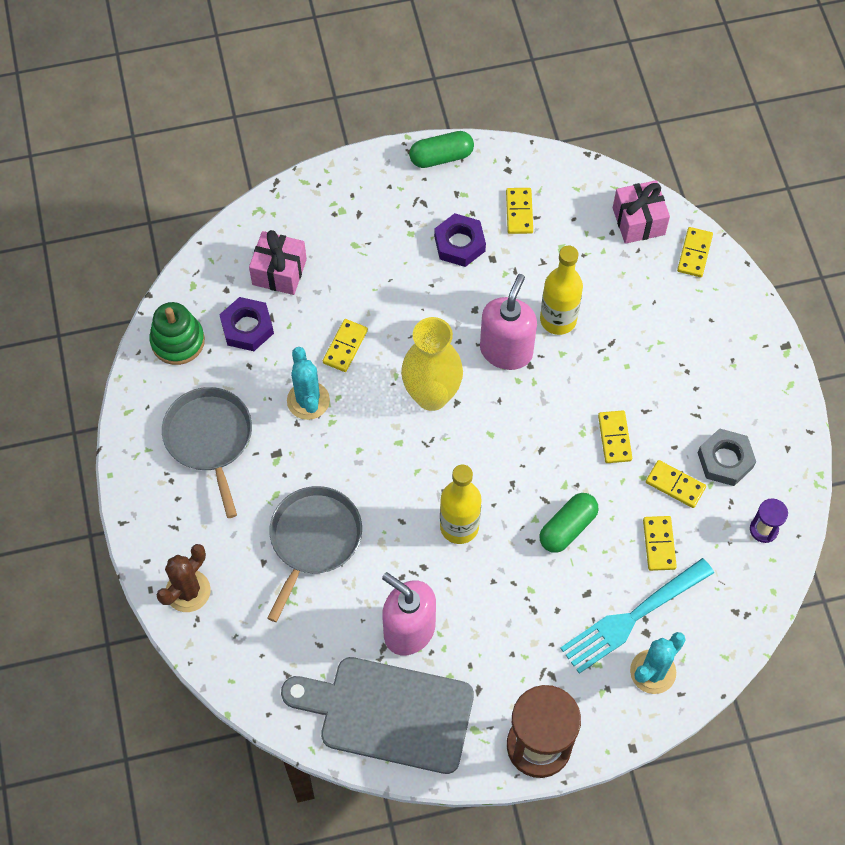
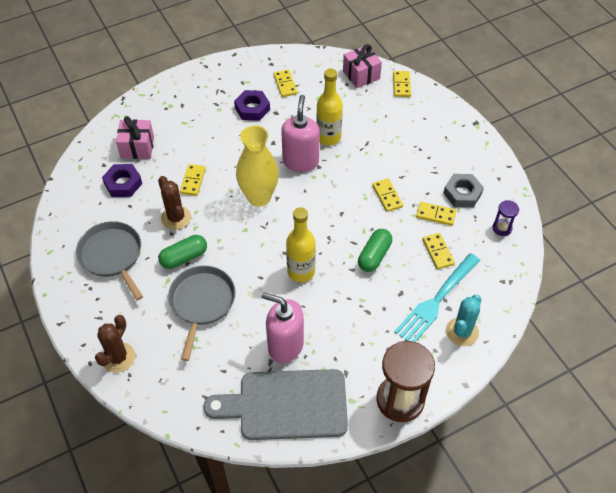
camera: 15 degrees left, 10 degrees down
(178, 341) = (76, 201): green stacking toy -> none
(308, 400) = (176, 218): turquoise cactus -> brown cactus
(441, 157) = (227, 65): green capsule -> green capsule (184, 257)

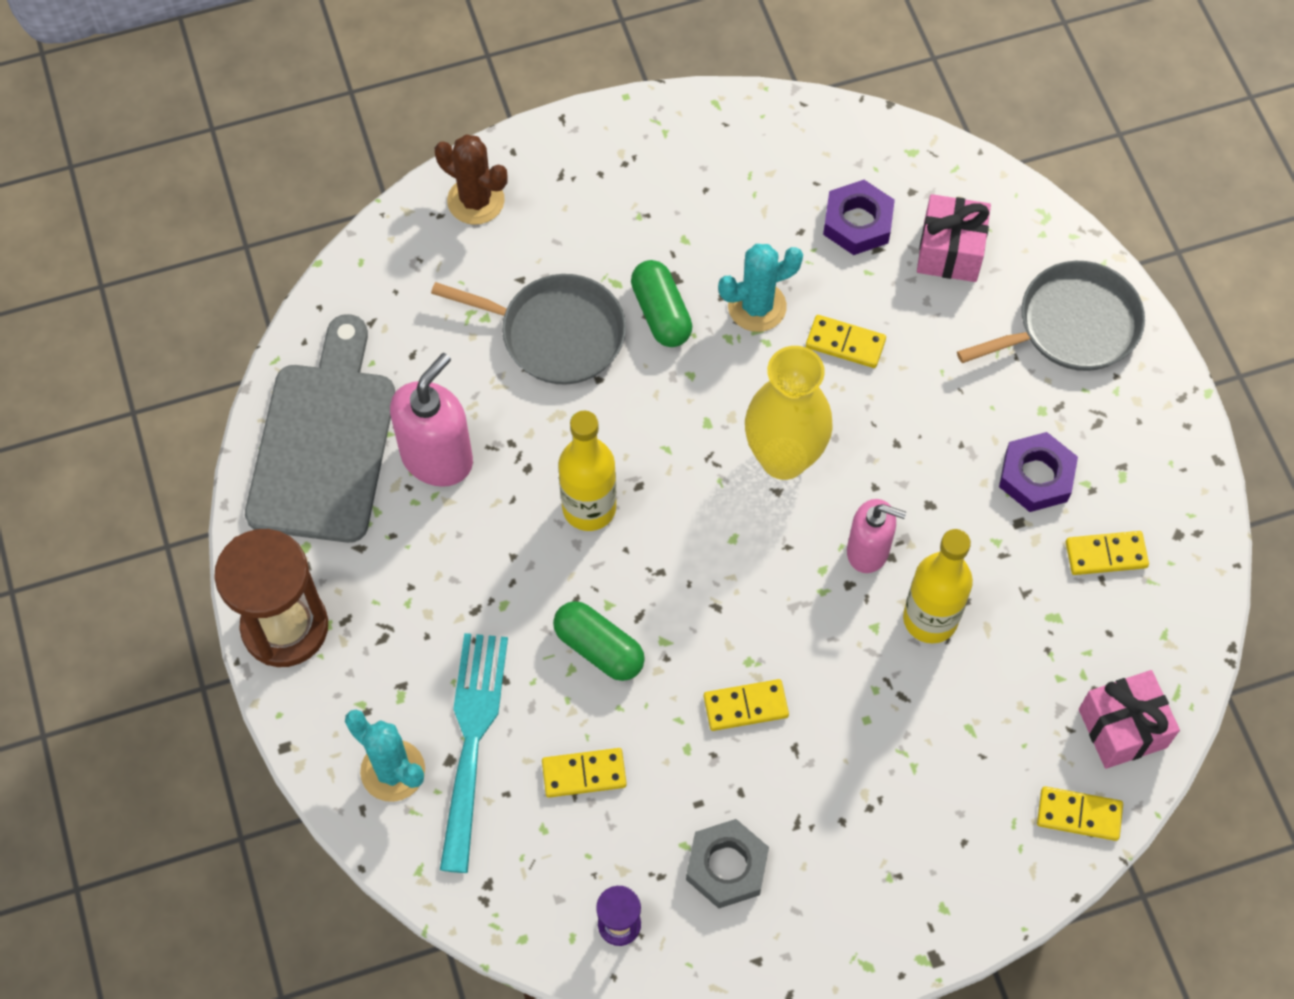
camera: 100 degrees right, 10 degrees up
(112, 256) = (687, 199): grey pan -> grey pan (1072, 325)
(176, 218) = (757, 306): brown cactus -> turquoise cactus
(300, 161) = (868, 551): pink soap dispenser -> pink soap dispenser, size x0.67
(436, 215) = (679, 794): yellow domino -> none
(436, 300) = (472, 742): turquoise fork -> turquoise fork turned 45 degrees clockwise

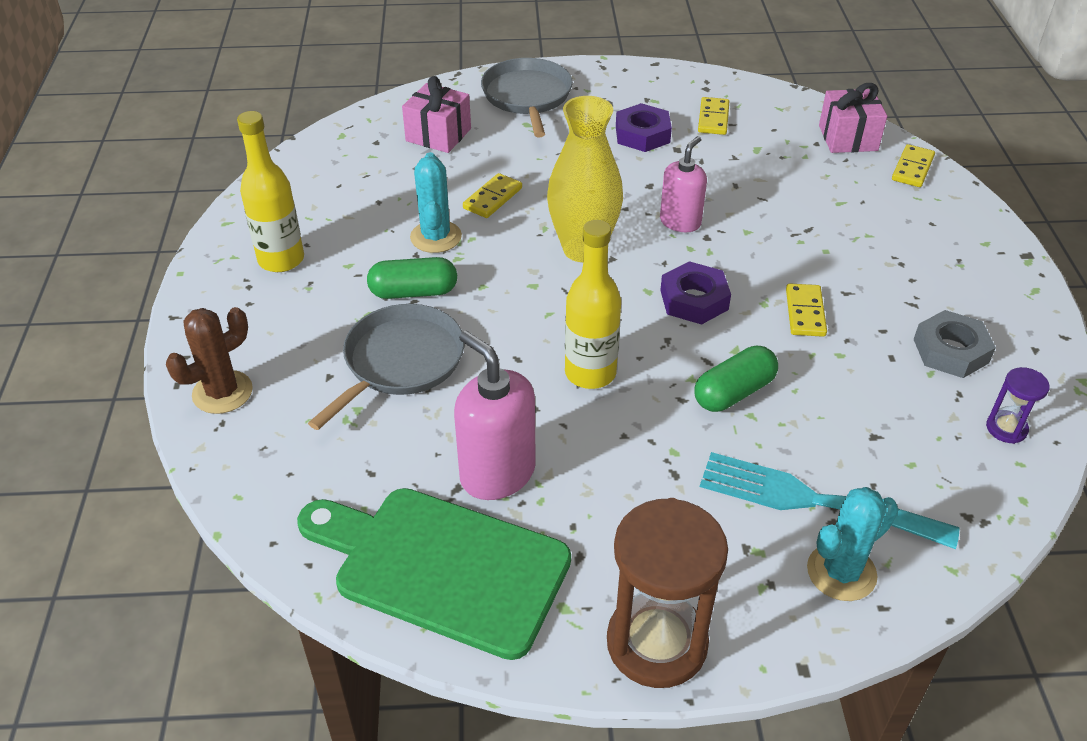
camera: 75 degrees left, 20 degrees down
(324, 443) = (442, 567): grey cutting board -> green cutting board
(584, 774) = (857, 425): yellow domino -> none
(857, 223) = (388, 172): purple nut -> purple nut (694, 300)
(930, 619) = (746, 203): yellow bottle -> yellow bottle (281, 260)

